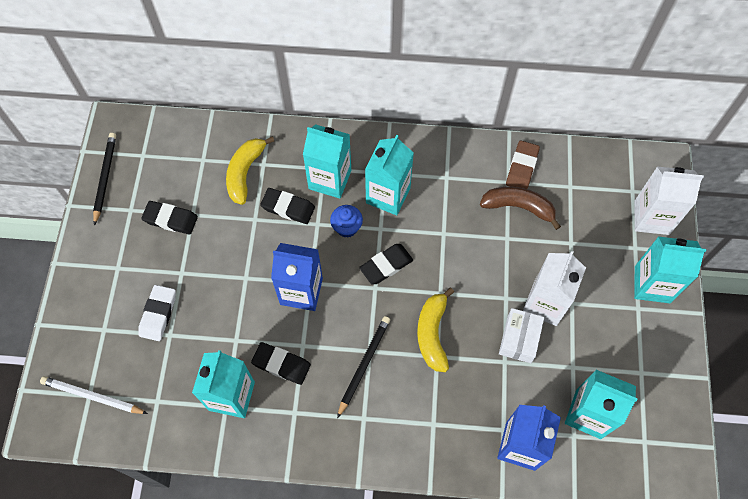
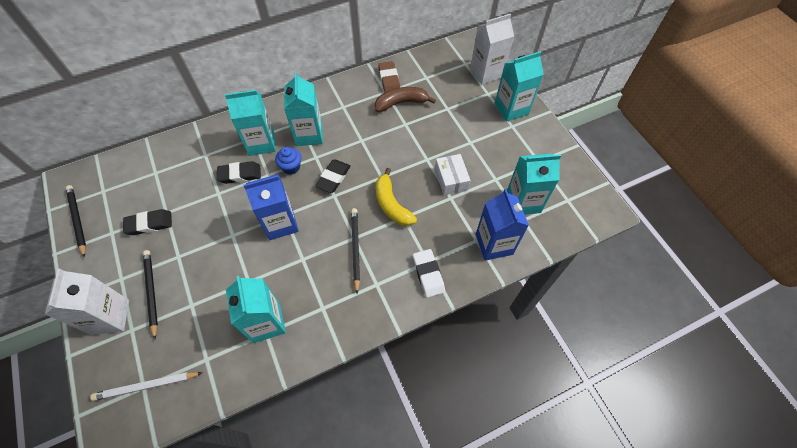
camera: 30 degrees left, 5 degrees down
(139, 299) = (152, 292): none -> black pencil
(158, 314) = (174, 295): white eraser -> white eraser (428, 274)
(245, 173) = (194, 166): yellow banana -> none
(281, 364) = (293, 280): black eraser -> none
(545, 303) = (454, 150): white carton -> white carton (110, 317)

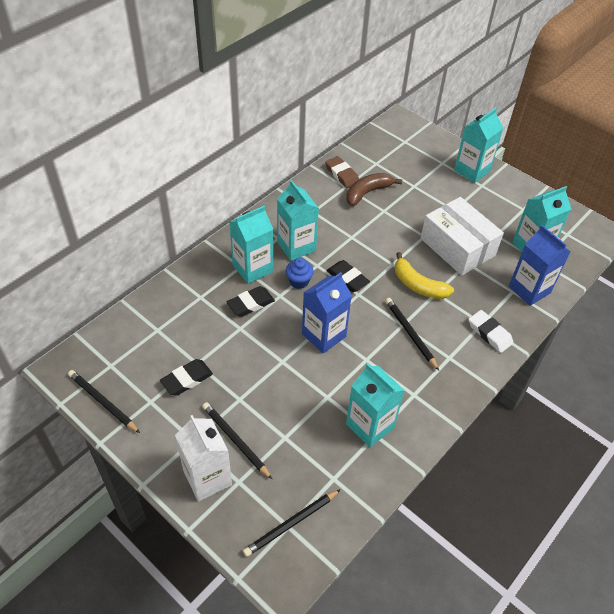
camera: 25 degrees left, 10 degrees down
(147, 386) = (291, 523): white pencil -> black pencil
(333, 178) = (347, 278): black eraser -> black eraser turned 45 degrees counterclockwise
(451, 179) = (457, 247): white box -> white box, size x1.82
(486, 73) = (429, 145): white carton -> none

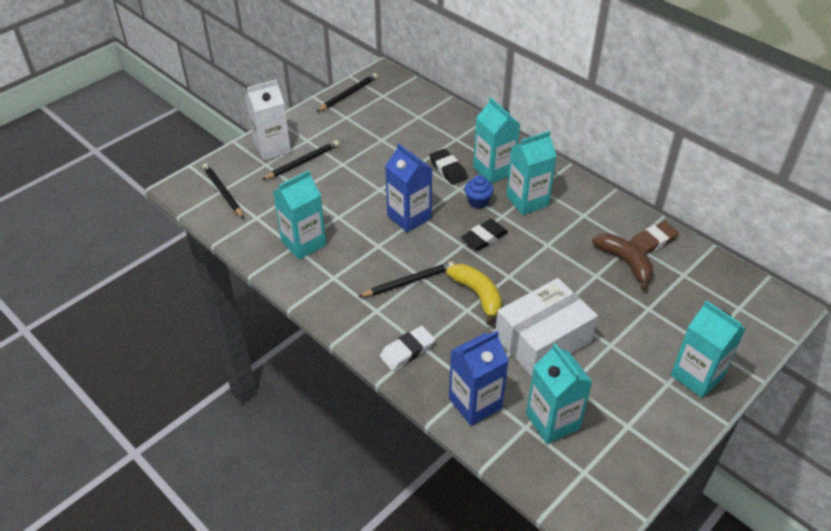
camera: 95 degrees right, 5 degrees down
(187, 379) = (365, 134): black eraser -> none
(418, 285) = (477, 295): yellow banana -> yellow banana turned 105 degrees clockwise

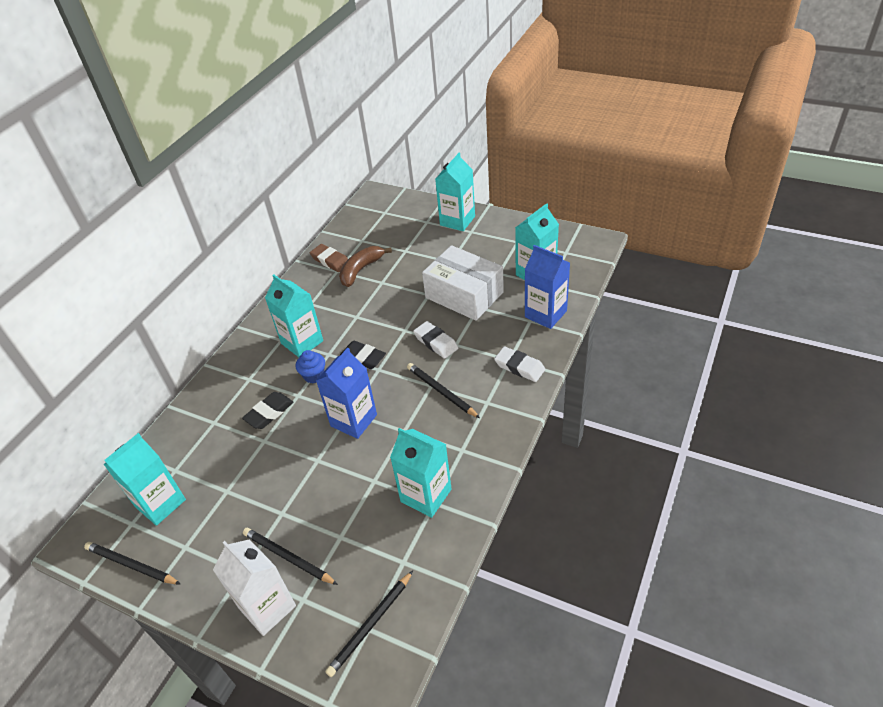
camera: 105 degrees left, 0 degrees up
(477, 295) = (436, 342): yellow banana -> white eraser
(493, 170) = (262, 377): turquoise carton -> turquoise carton (160, 503)

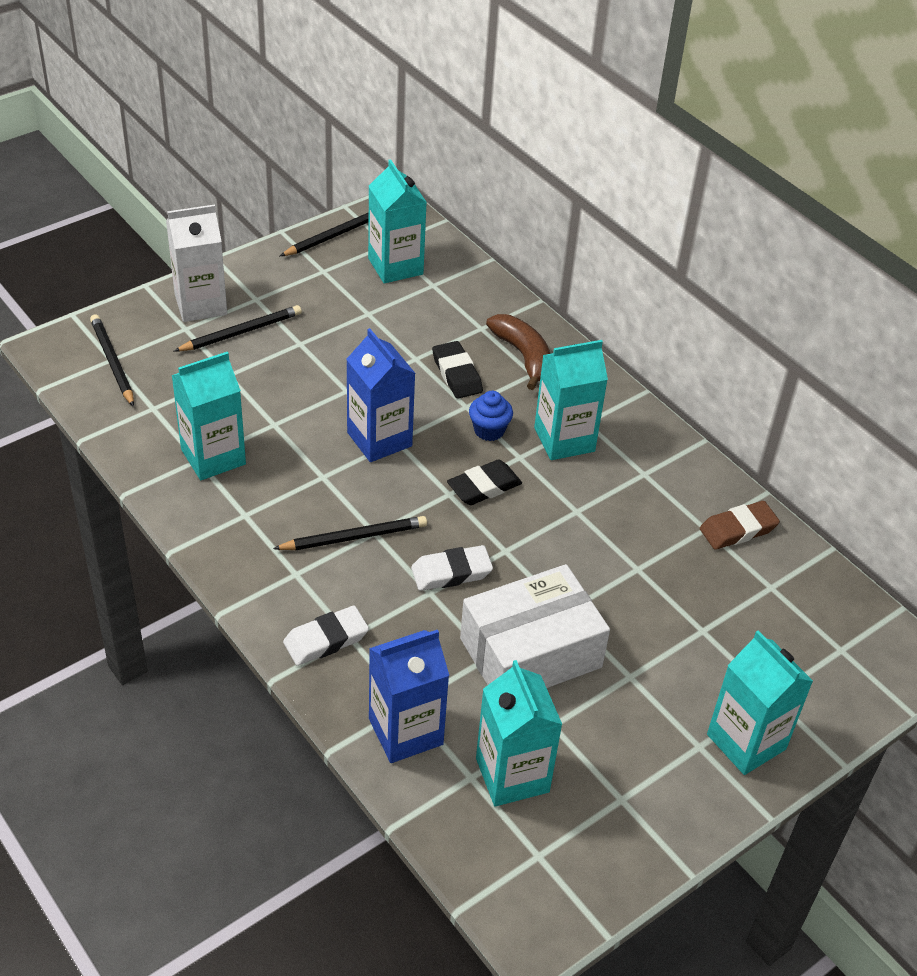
camera: 110 degrees right, 0 degrees up
(361, 270) = (686, 556): brown banana -> brown banana (523, 356)

